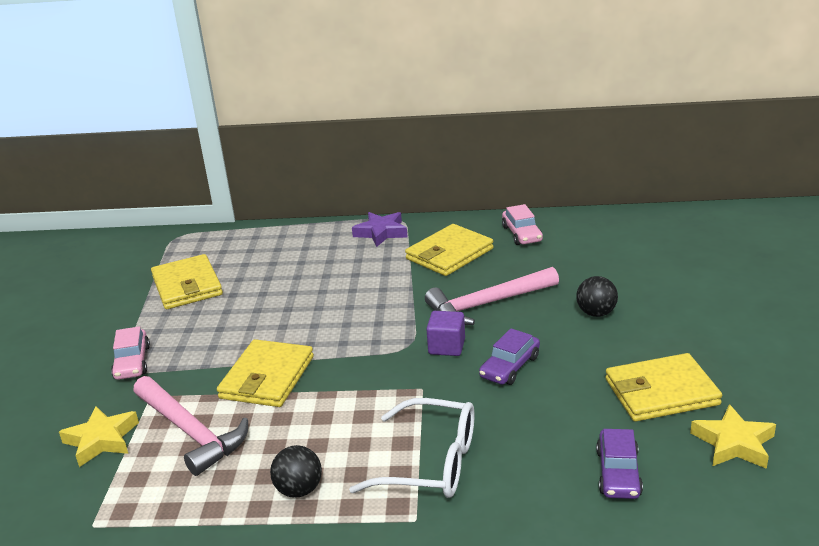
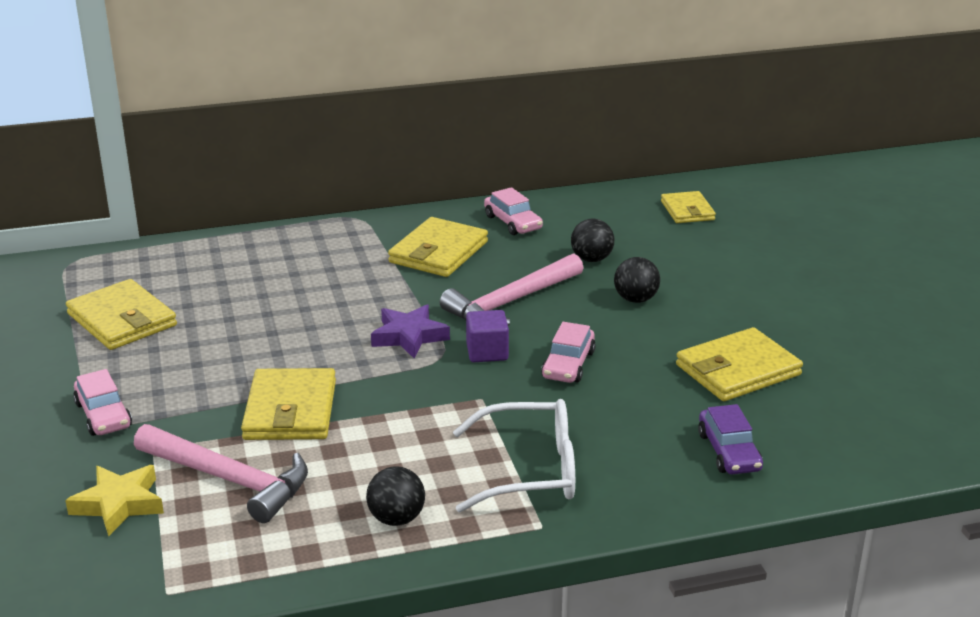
camera: 20 degrees left, 0 degrees up
(381, 232) = (342, 235): purple star -> purple star (409, 336)
(510, 367) = (568, 364): purple car -> pink car
(574, 272) = (591, 259): none -> black ball
(678, 236) = (687, 210): none -> yellow wallet
(734, 443) = (828, 409): yellow star -> none

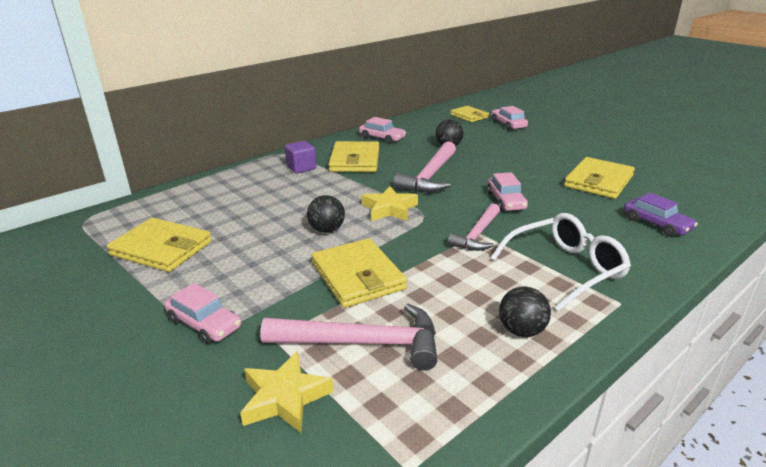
camera: 25 degrees left, 0 degrees up
(409, 336) = (389, 209): purple star -> yellow star
(477, 400) = (477, 234): none -> pink hammer
(487, 352) = (449, 206): purple cube -> purple cube (301, 168)
(635, 299) = (498, 160): black ball -> black ball (327, 230)
(730, 240) = (508, 124): none -> pink car

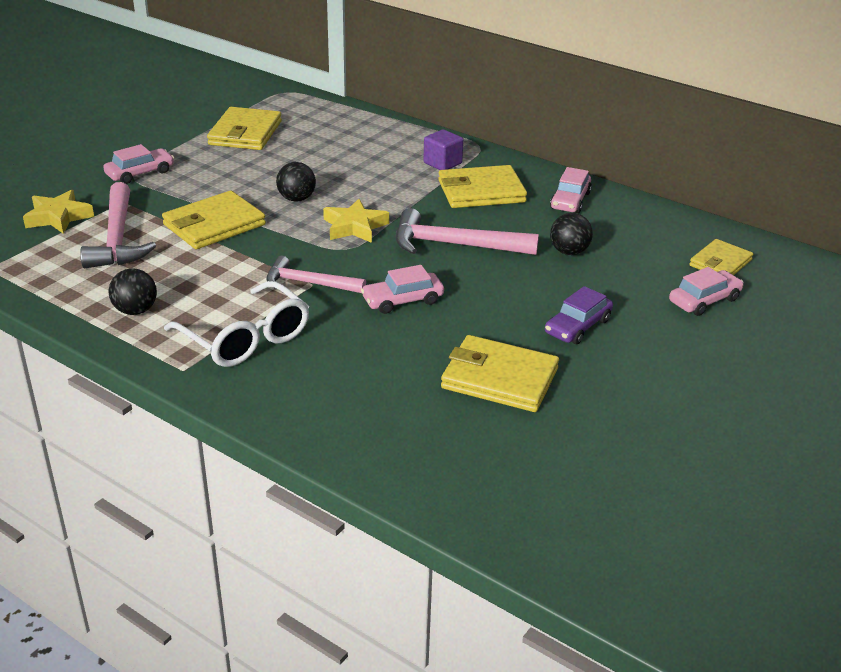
camera: 75 degrees right, 5 degrees up
(204, 324) = (140, 173): pink car -> pink car turned 150 degrees counterclockwise
(656, 224) = (373, 417): purple car -> purple car (577, 326)

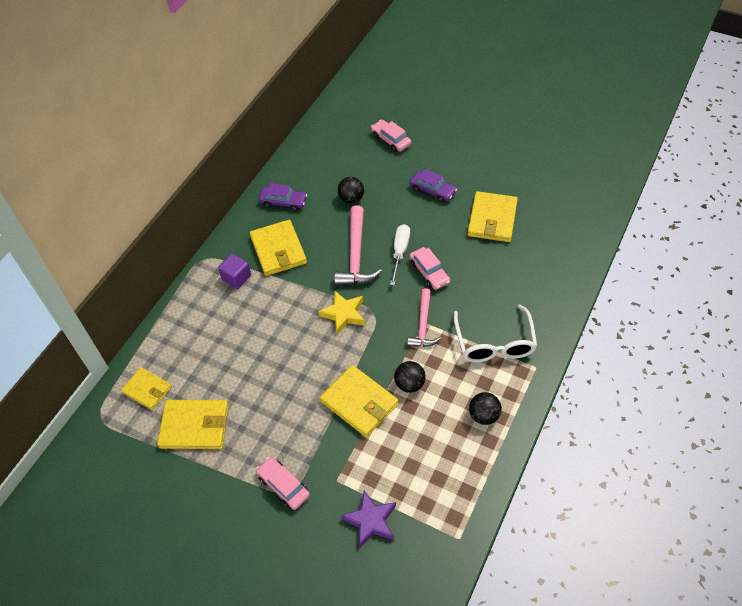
camera: 95 degrees left, 20 degrees up
(58, 217) = (371, 521): yellow star -> purple star
(118, 238) = (393, 462): pink hammer -> none
(246, 339) = (494, 343): white glasses -> white glasses turned 135 degrees clockwise
(296, 199) = (309, 359): black ball -> black ball (409, 384)
(450, 280) = (400, 252): none -> white screwdriver
(570, 200) = (283, 202): pink car -> purple car
(720, 263) = (348, 133): yellow wallet -> yellow wallet (147, 390)

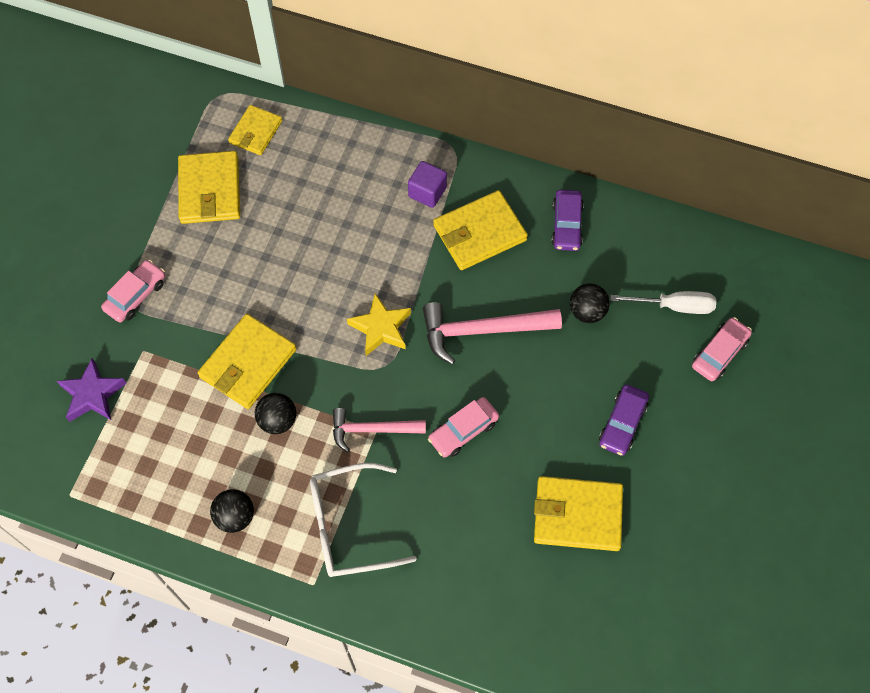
camera: 80 degrees right, 10 degrees up
(400, 252) = (495, 388): white screwdriver -> white screwdriver (674, 306)

